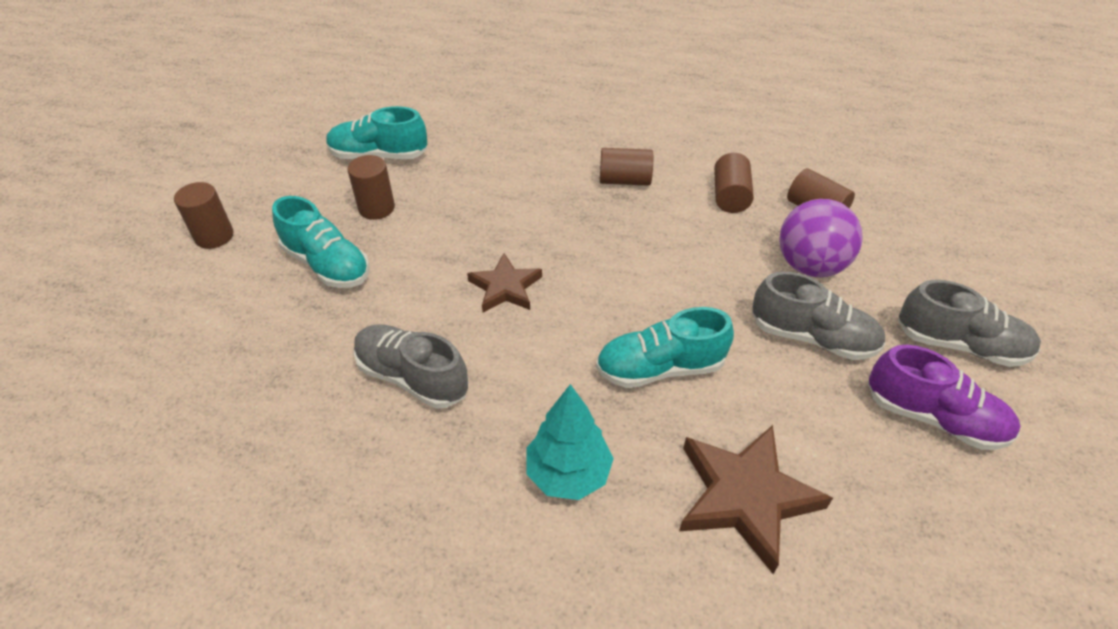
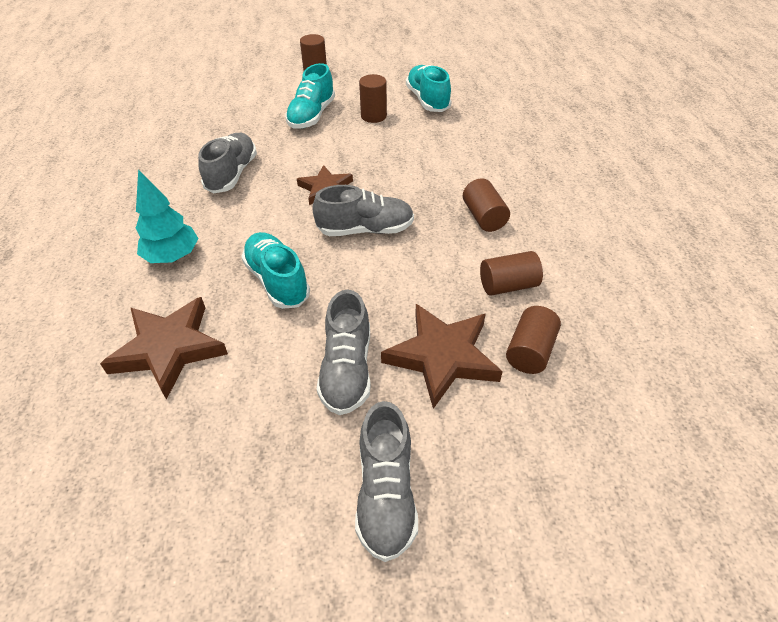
camera: 70 degrees right, 0 degrees up
(602, 271) = (365, 229): none -> grey shoe
(810, 265) = (442, 357): purple ball -> brown star
(933, 417) = (279, 472): purple shoe -> none

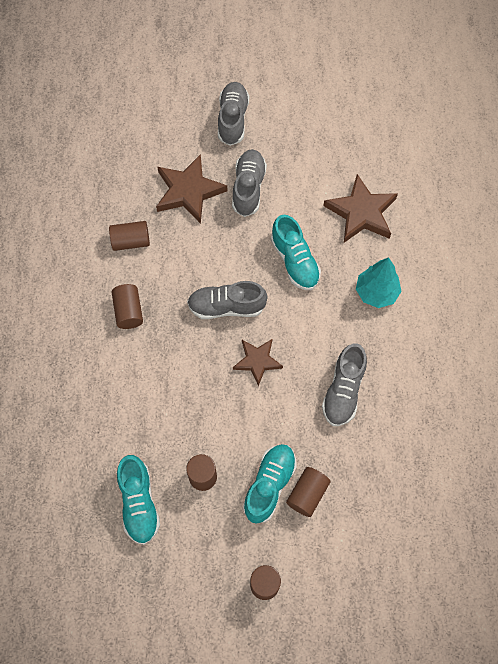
camera: 175 degrees left, 20 degrees up
(530, 351) = (133, 190): brown cylinder -> brown cylinder (307, 494)

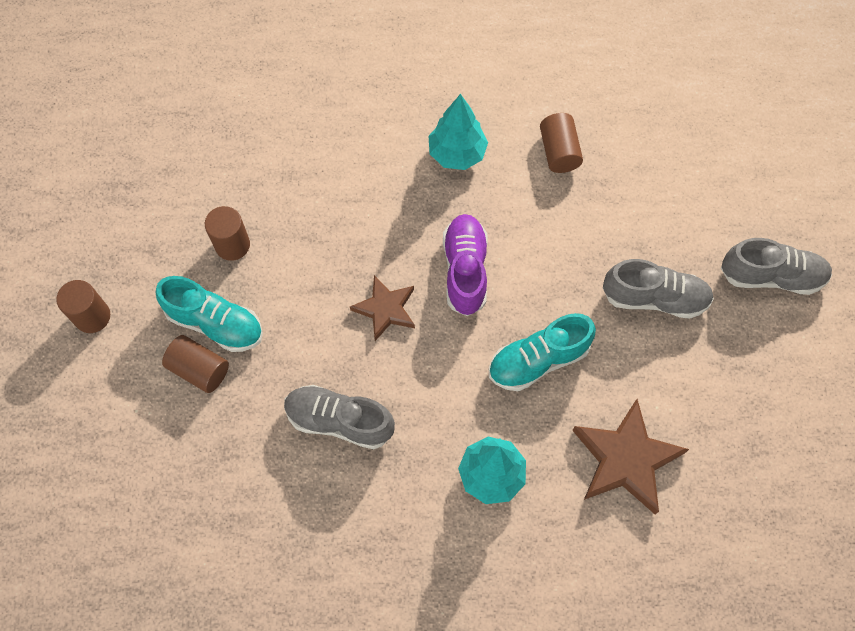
camera: 90 degrees right, 0 degrees up
(129, 311) = (457, 153): brown cylinder -> turquoise tree
(139, 503) = (206, 176): turquoise shoe -> none
(189, 191) = (642, 220): brown star -> none
(227, 307) = (465, 270): grey shoe -> purple shoe

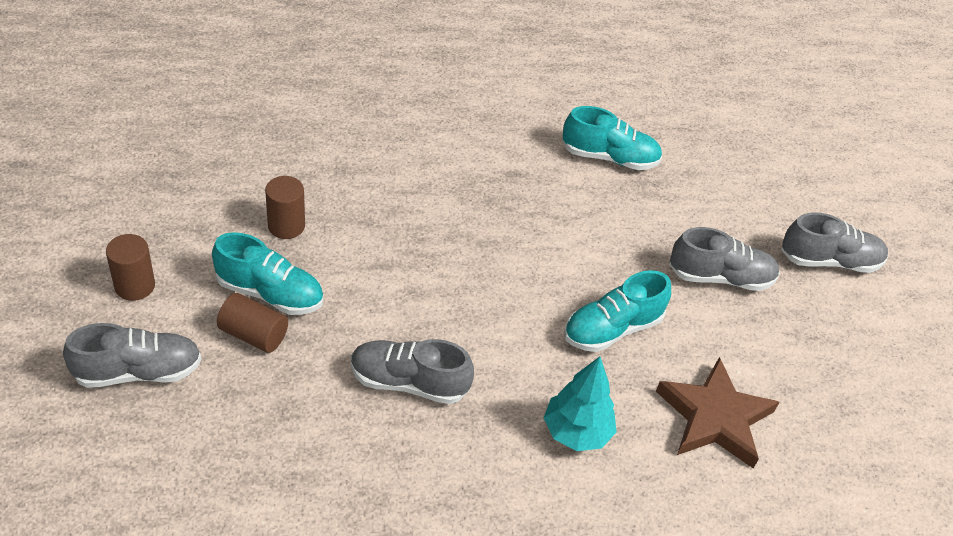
camera: 10 degrees left, 20 degrees down
(96, 410) = (138, 372): none -> grey shoe
(385, 309) = (450, 283): brown star -> none
(457, 153) = (510, 156): turquoise tree -> none
(465, 270) = (528, 251): purple shoe -> none
(559, 151) = (609, 157): brown cylinder -> turquoise shoe

